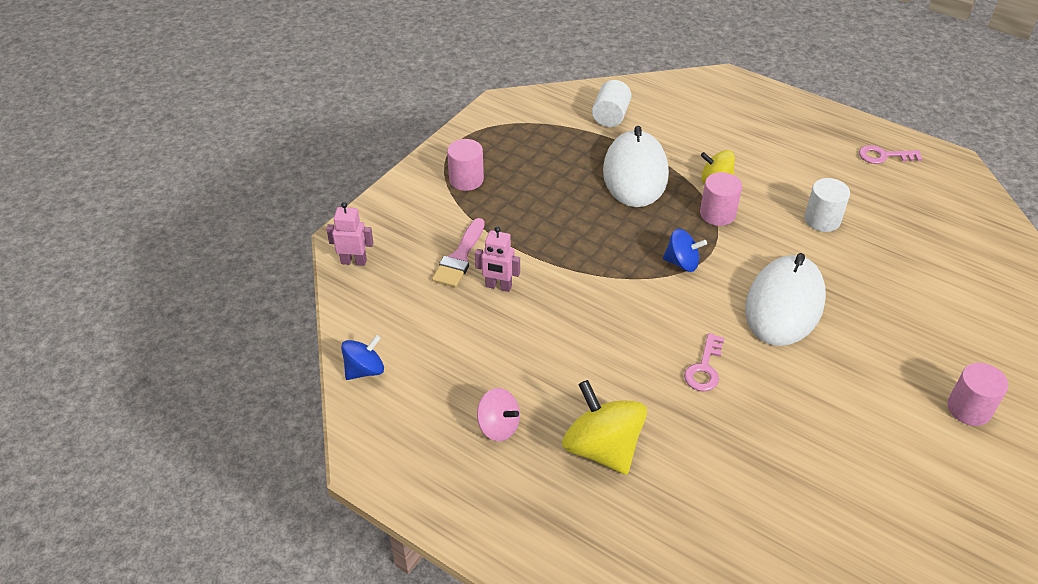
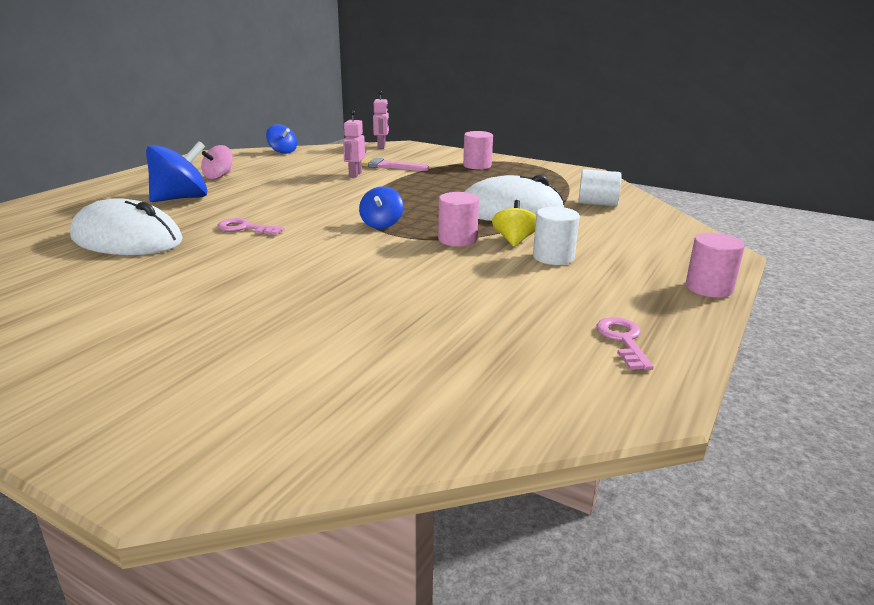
camera: 85 degrees right, 20 degrees down
(602, 448) = (181, 198): yellow spinning top -> blue spinning top
(784, 304) = (318, 261): white mouse -> white mouse (127, 239)
(822, 220) = (460, 288): white cylinder -> white cylinder (553, 257)
(969, 409) = (117, 345): pink cylinder -> pink cylinder (709, 288)

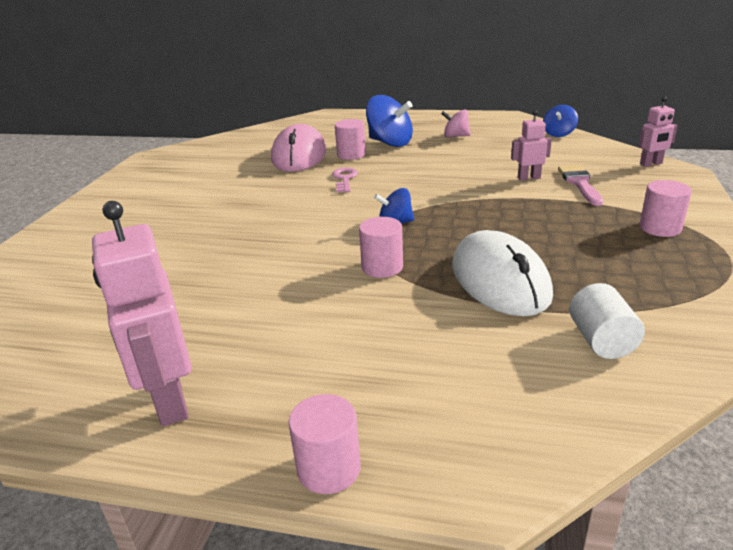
camera: 75 degrees right, 5 degrees up
(127, 239) = (299, 155): white mouse -> pink mouse
(180, 217) = (351, 154): none -> pink cylinder
(514, 240) = (402, 299): yellow spinning top -> none
(553, 257) = (368, 331): white cylinder -> none
(623, 340) = (169, 401): pink key -> pink robot

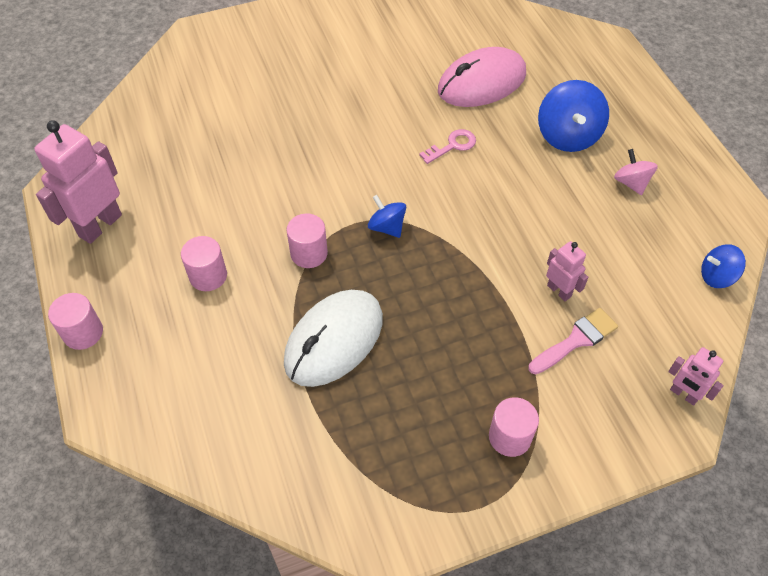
camera: 55 degrees right, 25 degrees up
(351, 154) = (513, 120): pink cylinder -> pink cylinder (208, 276)
(601, 341) = (282, 435): white cylinder -> none

